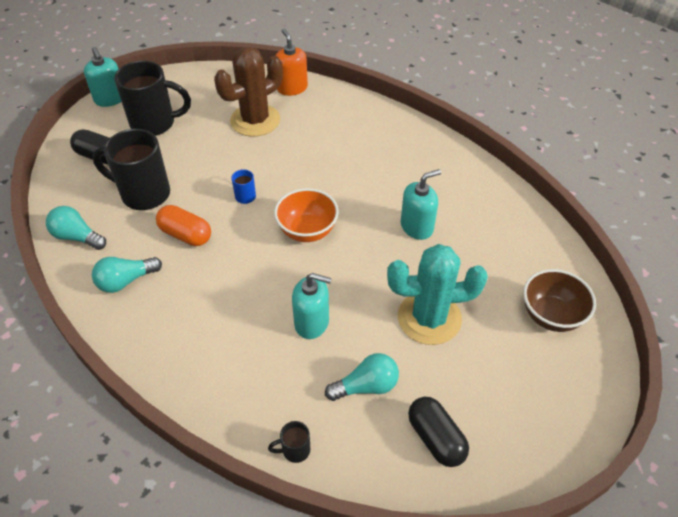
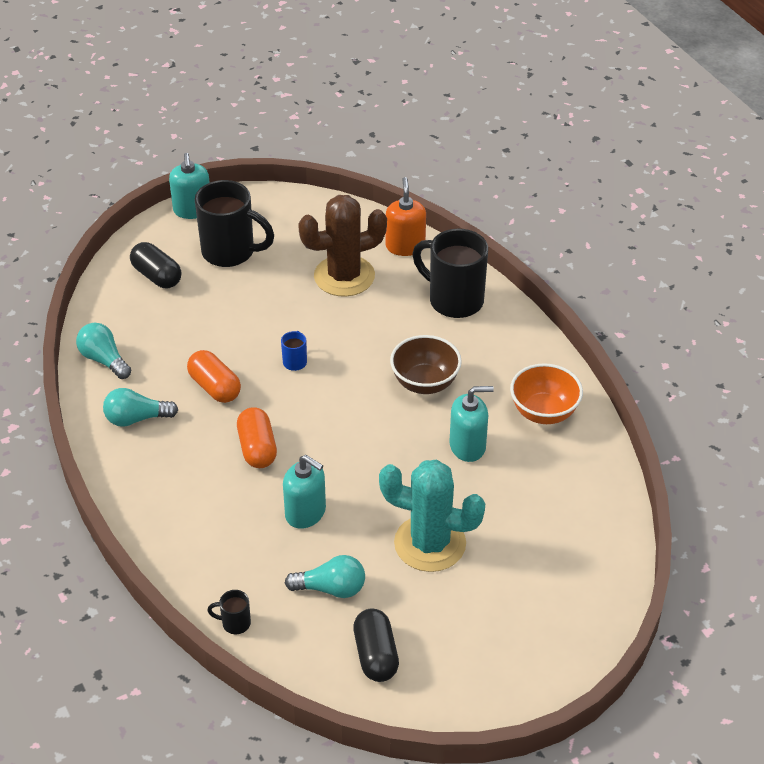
camera: 20 degrees right, 5 degrees down
(144, 194) = (188, 331): black mug -> black mug (454, 300)
(245, 277) = (257, 448): none -> orange capsule
(307, 231) = (345, 418): orange bowl -> orange bowl (544, 412)
(551, 315) = (564, 579): brown bowl -> brown bowl (425, 383)

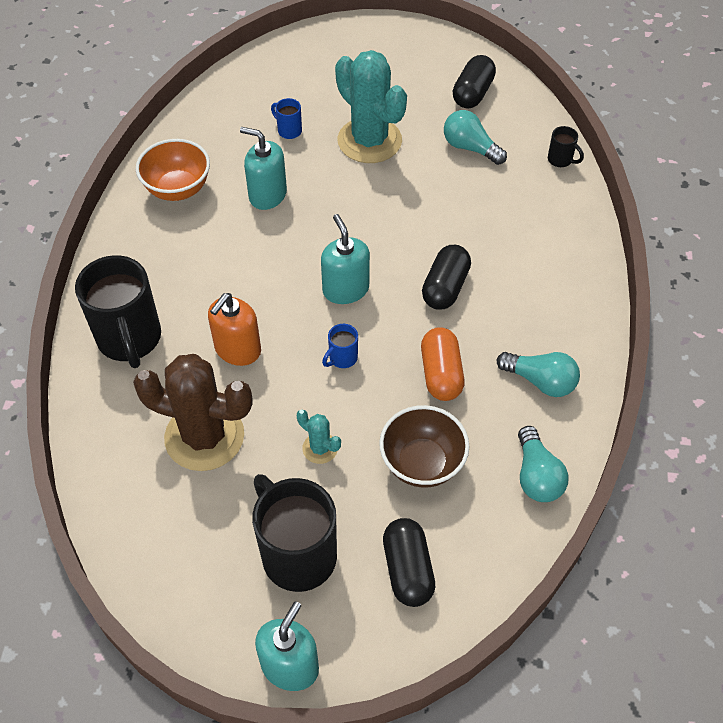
camera: 145 degrees left, 10 degrees up
(257, 448) = (445, 287): orange capsule -> black capsule
(263, 306) = (320, 448): none -> turquoise cactus
(305, 512) = (446, 211): turquoise soap dispenser -> turquoise soap dispenser (345, 289)
(405, 246) = (105, 439): orange soap dispenser -> orange soap dispenser (237, 349)
(425, 383) = (245, 268): brown bowl -> brown bowl (422, 463)
(511, 513) = (289, 131): none -> blue mug

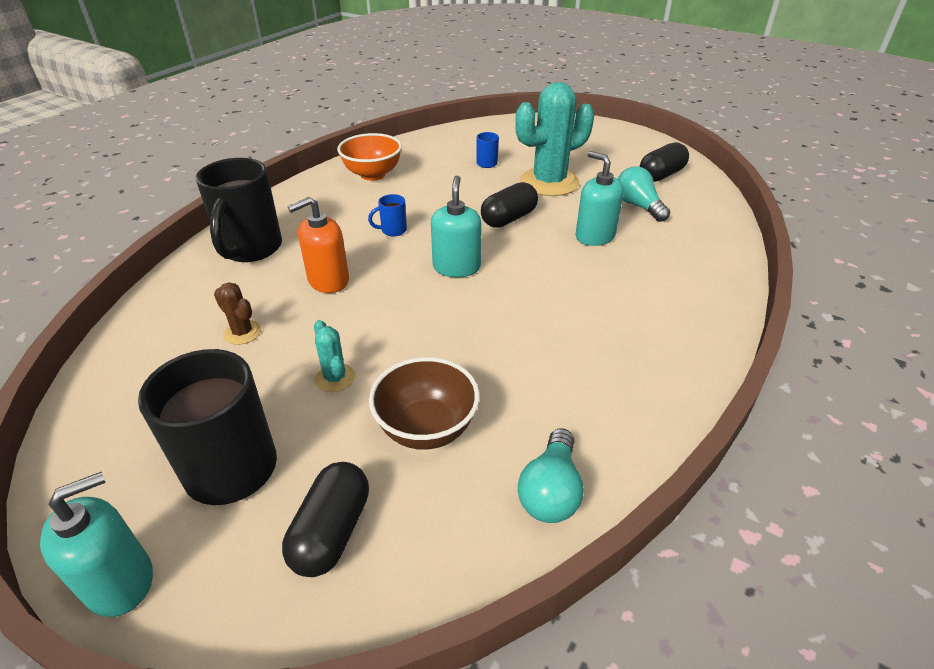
camera: 25 degrees right, 15 degrees down
(204, 436) = (242, 332): brown cactus -> brown cactus, size x0.44
(267, 195) = (438, 193): turquoise soap dispenser -> turquoise soap dispenser (594, 236)
(342, 358) = (414, 314): blue mug -> blue mug (393, 230)
(369, 141) = (549, 182): turquoise cactus -> turquoise cactus turned 75 degrees clockwise
(441, 374) = (502, 357): orange capsule -> none
(445, 287) = (552, 291): black capsule -> black capsule (508, 218)
(540, 381) = (608, 398): turquoise light bulb -> none
(560, 160) = (725, 233): black mug -> none

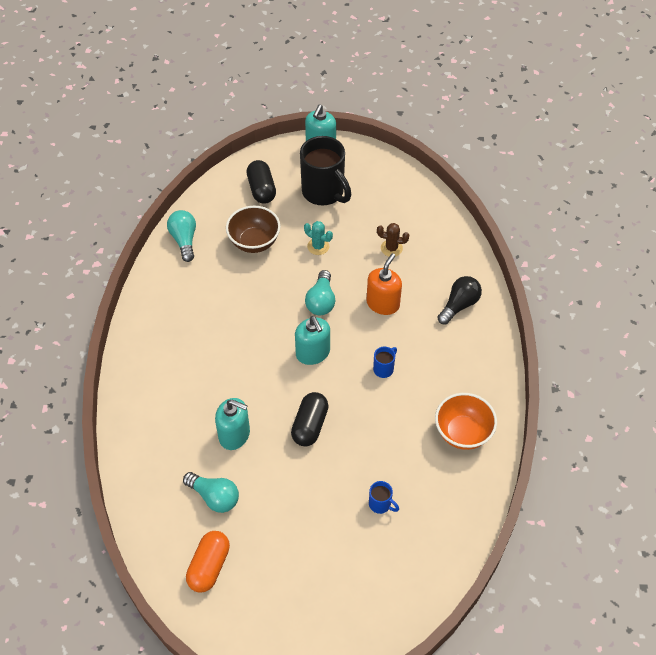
camera: 150 degrees right, 15 degrees up
(250, 249) = (459, 305): black mug -> black light bulb
(398, 311) = (321, 301): none -> turquoise light bulb
(549, 182) = (305, 498): turquoise cactus -> none
(661, 175) = (209, 566): black capsule -> orange capsule

